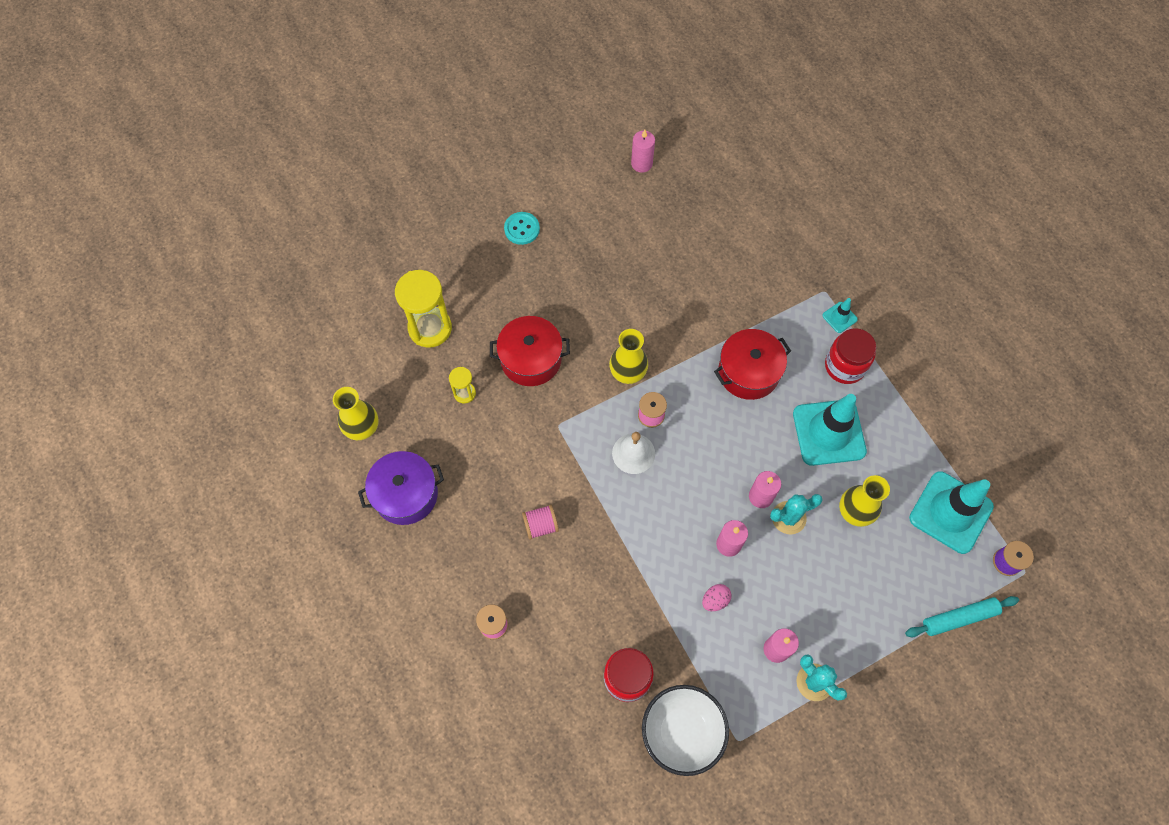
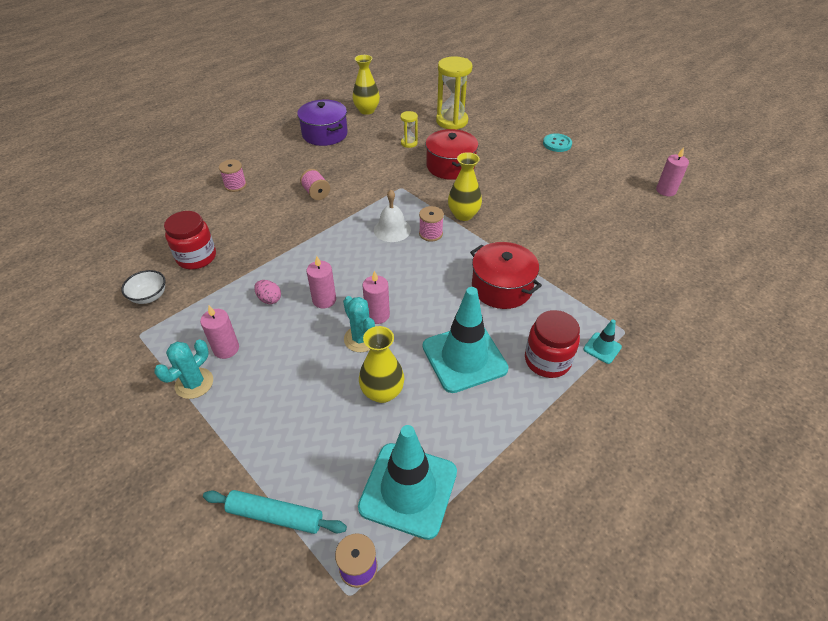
camera: 75 degrees right, 20 degrees down
(682, 732) = (149, 296): white bowl -> white bowl, size x0.56
(959, 618) = (275, 515): turquoise rolling pin -> turquoise rolling pin turned 45 degrees counterclockwise

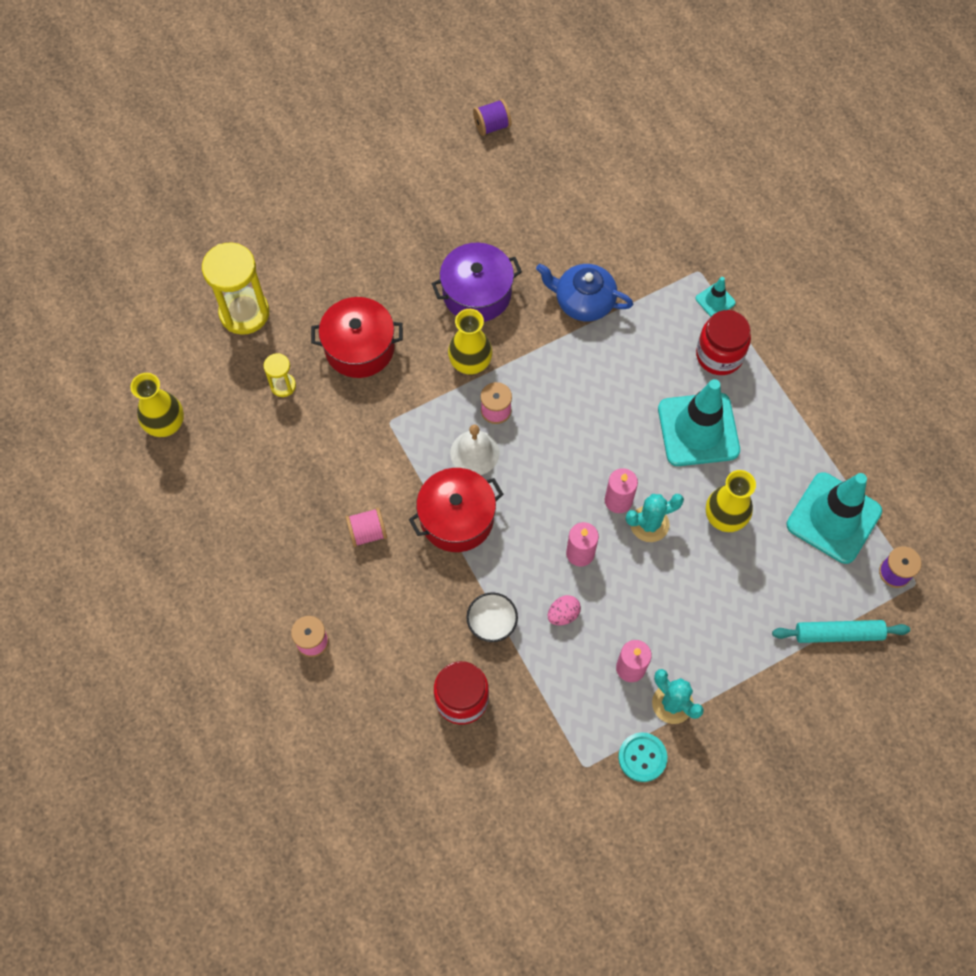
camera: 75 degrees left, 20 degrees up
(149, 296) = (522, 757): white bowl -> white bowl (492, 623)
(275, 515) = (838, 634): turquoise rolling pin -> turquoise rolling pin turned 60 degrees clockwise
(325, 134) = (214, 498): purple pot -> purple pot (477, 293)
(501, 287) = (608, 362): red pot -> red pot (456, 518)
(549, 263) = (583, 301): none -> blue teapot
(557, 144) = (352, 200): turquoise button -> turquoise button (642, 757)
(666, 190) = (492, 126): pink candle -> purple spool

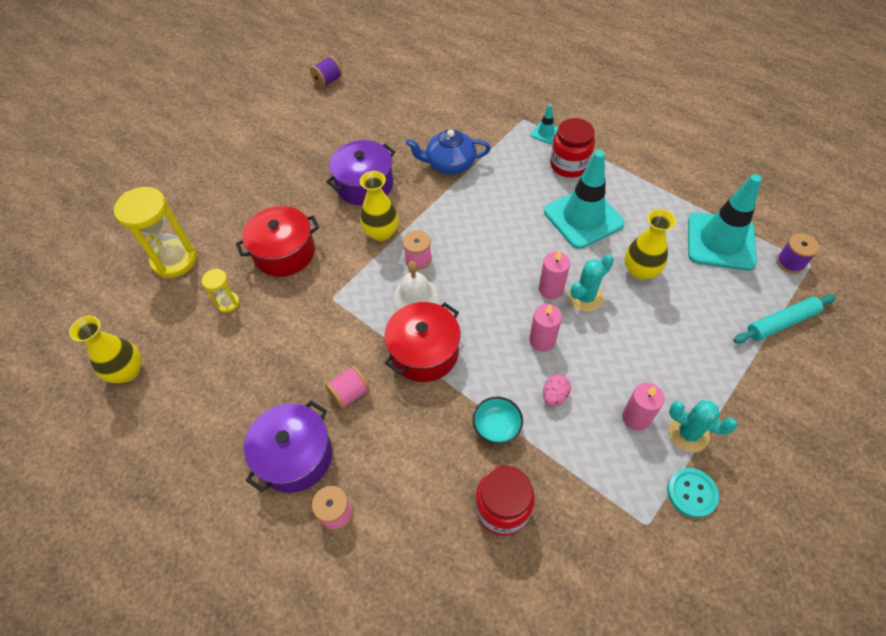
camera: 20 degrees left, 10 degrees down
(294, 574) = (295, 456): none -> purple pot
(492, 623) = (496, 427): white bowl -> turquoise bowl

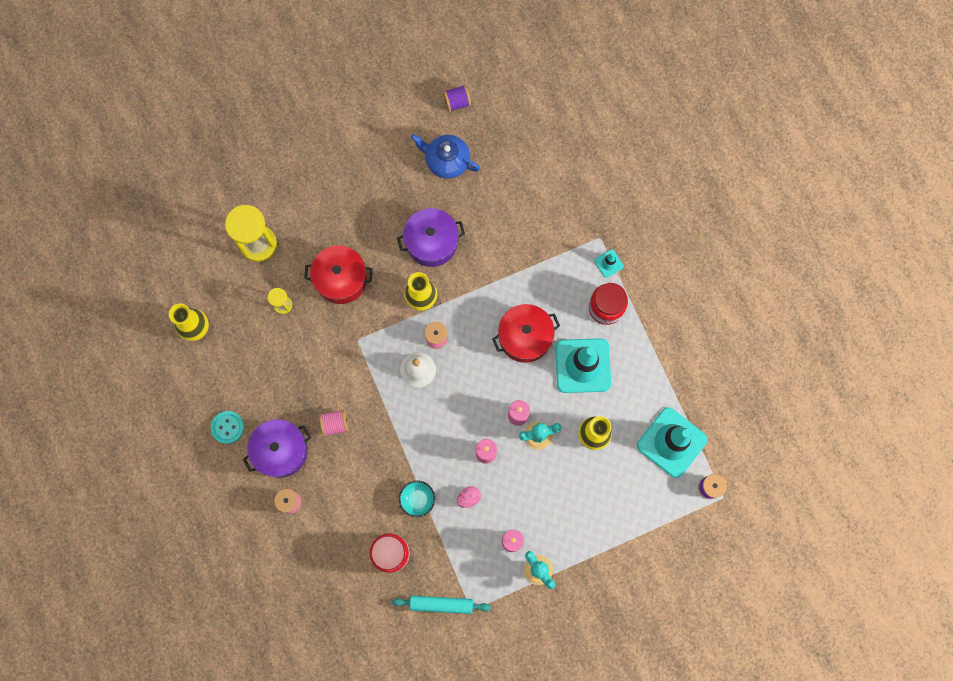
camera: 25 degrees right, 20 degrees up
(424, 352) = (400, 419): red pot -> red pot (525, 337)
(449, 164) = (510, 255): blue teapot -> blue teapot (446, 161)
(691, 493) = (512, 606): turquoise button -> turquoise button (228, 427)
(781, 323) = (662, 529): turquoise rolling pin -> turquoise rolling pin (441, 604)

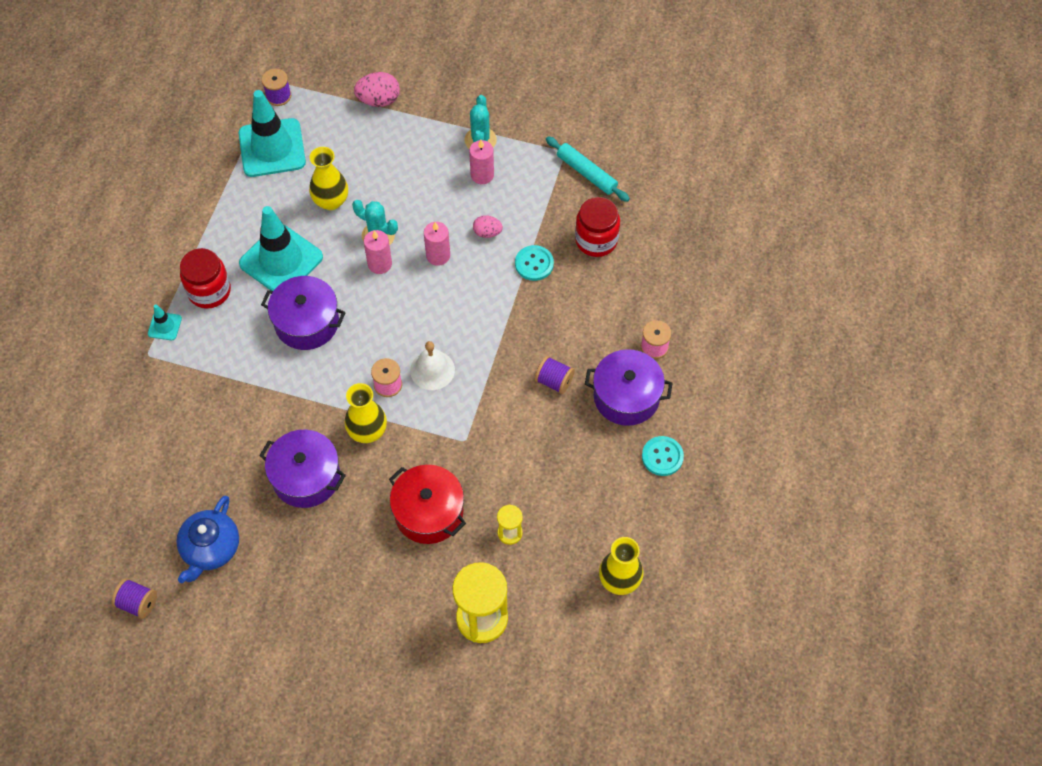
camera: 140 degrees left, 15 degrees down
(335, 424) = (554, 381): pink spool -> purple spool
(417, 499) = (534, 264): turquoise bowl -> turquoise button
(446, 161) = (210, 548): blue teapot -> blue teapot turned 45 degrees clockwise
(525, 337) = (306, 322): red pot -> purple pot
(638, 543) = (378, 100): none -> pink egg

